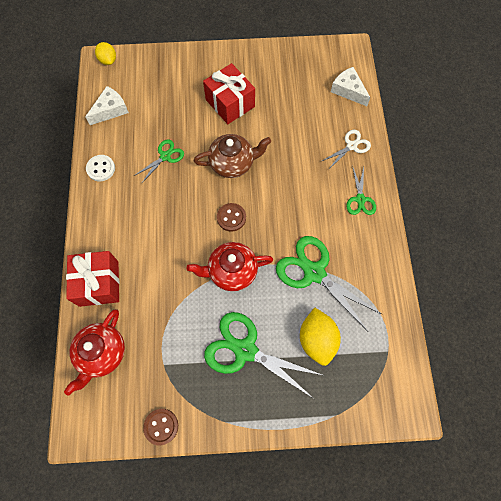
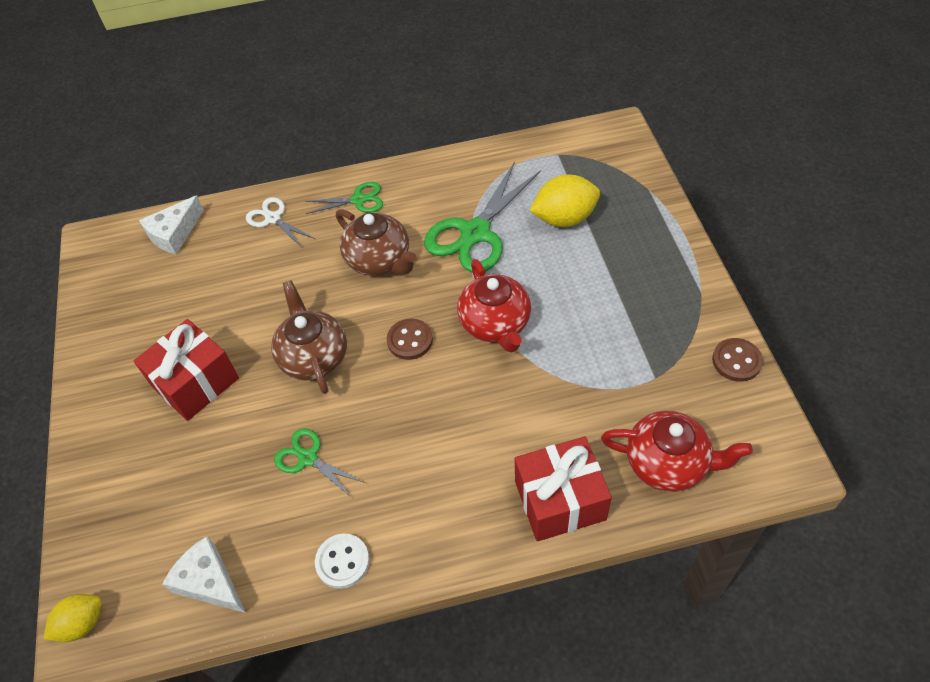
camera: 95 degrees left, 15 degrees down
(245, 350) = (602, 288): green scissors -> none
(301, 207) = (379, 260): none -> brown teapot

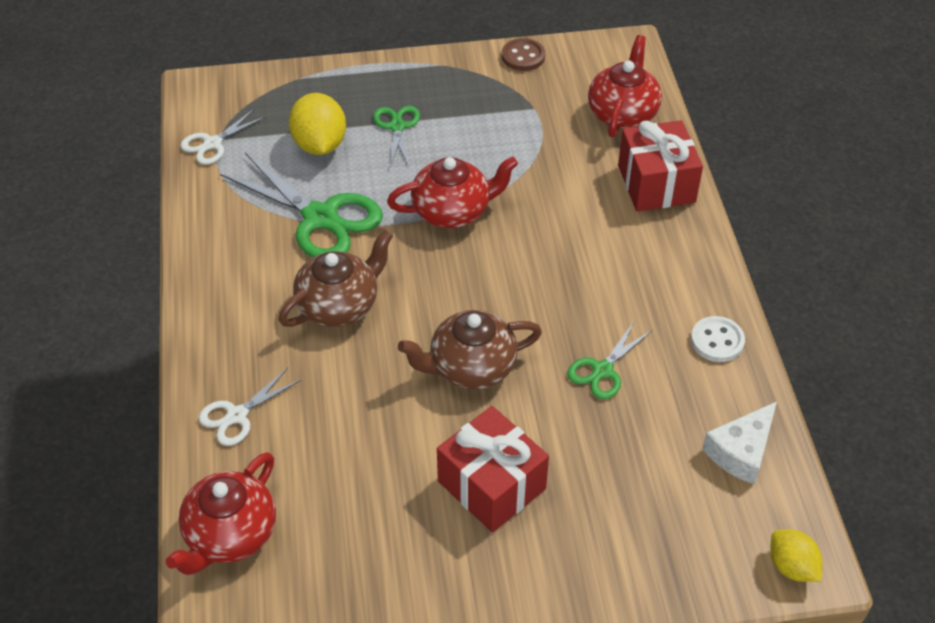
camera: 90 degrees left, 5 degrees down
(174, 233) = (230, 534): white cheese -> red teapot
(358, 200) = (232, 324): green scissors -> green scissors (397, 127)
(410, 340) = (462, 281): brown button -> none
(552, 151) = (212, 144): none -> white scissors

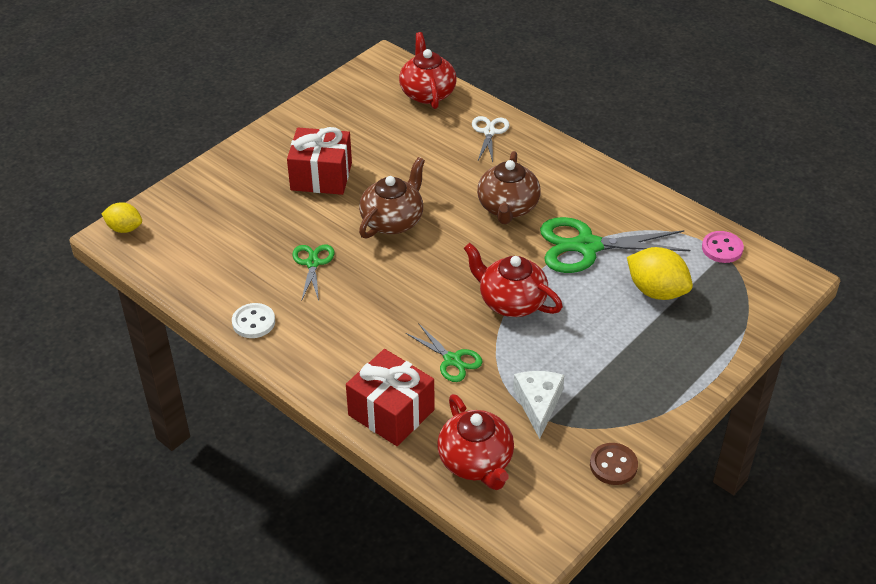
camera: 140 degrees right, 5 degrees down
(212, 144) = (722, 248): white scissors -> pink button
(397, 127) = (625, 337): green scissors -> green scissors (452, 360)
(452, 211) = (511, 301): red teapot -> red teapot turned 90 degrees clockwise
(741, 451) = (191, 267): white cheese -> white cheese (538, 404)

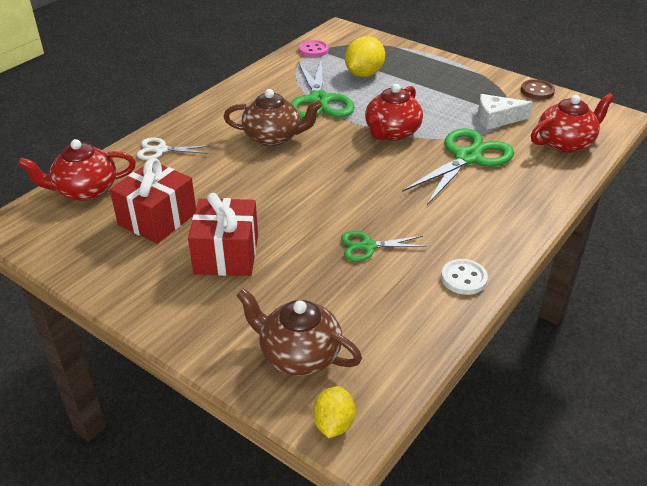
camera: 95 degrees left, 5 degrees down
(391, 412) = (538, 184): red gift -> red gift (157, 219)
(393, 221) = (297, 199): brown teapot -> brown teapot (299, 355)
(452, 360) = (467, 158): green scissors -> green scissors, size x1.87

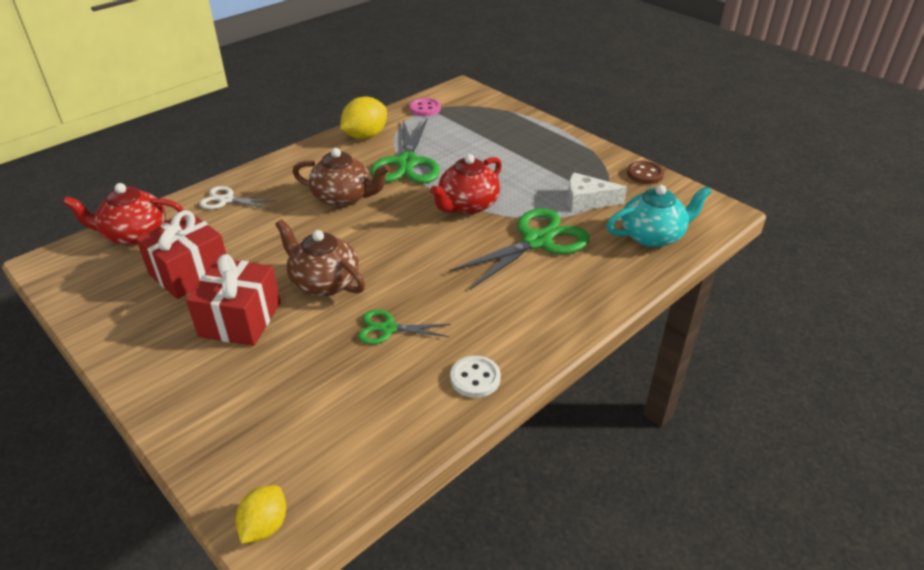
camera: 10 degrees right, 0 degrees up
(299, 355) = (264, 441): brown teapot -> brown teapot (324, 282)
(364, 74) = (466, 139): yellow lemon -> yellow lemon (365, 136)
(565, 143) = (652, 236): red teapot -> turquoise teapot

